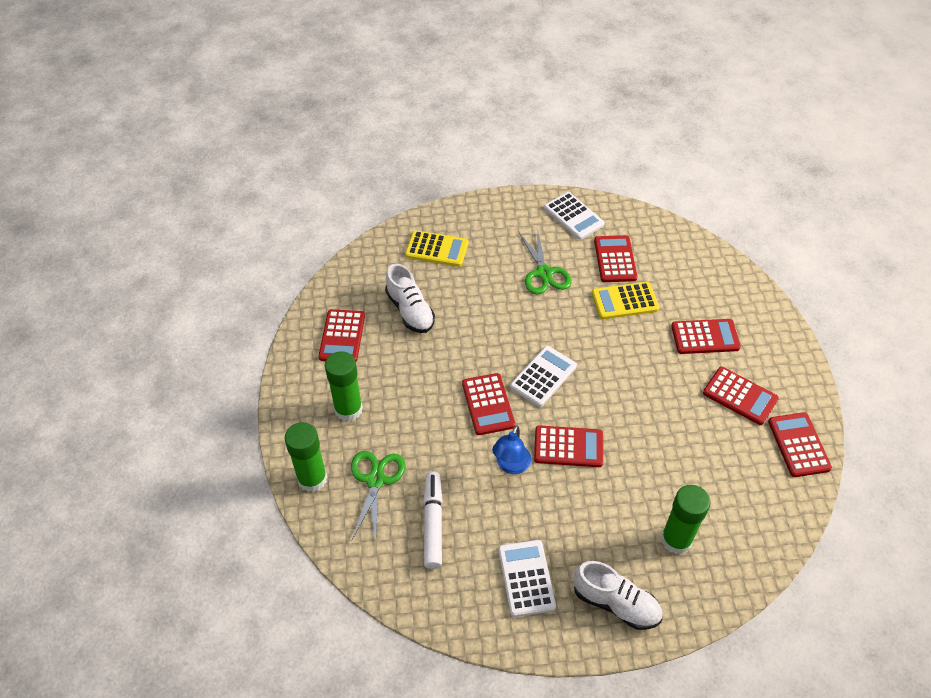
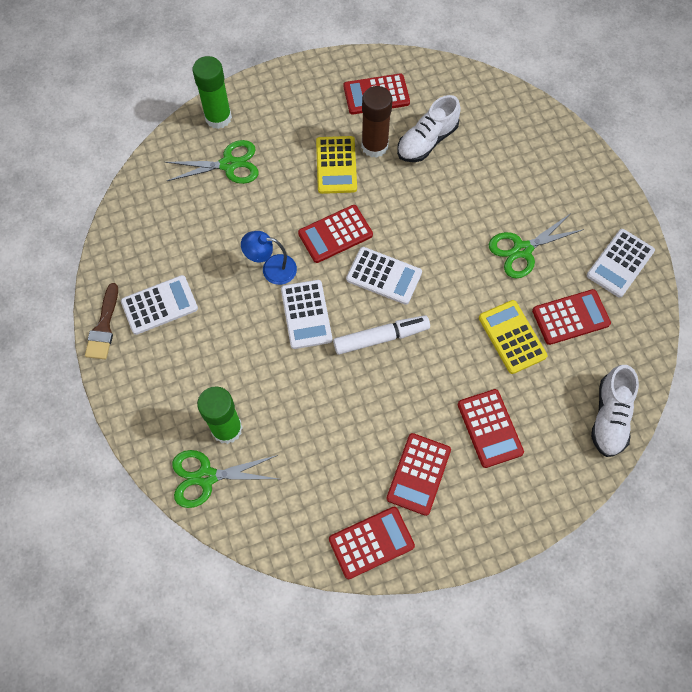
camera: 75 degrees right, 15 degrees up
(348, 409) = (296, 123): green glue stick -> none
(400, 351) = (374, 146): none -> brown glue stick
(433, 523) = (197, 219): white marker -> white marker (381, 338)
(437, 249) = (516, 143): yellow calculator -> yellow calculator (336, 165)
(539, 640) = (104, 327): none -> brown brush
(568, 447) = (306, 314): red calculator -> white calculator
(616, 603) = (150, 384): white shoe -> white shoe (609, 417)
(724, 567) = (206, 477): none -> green scissors

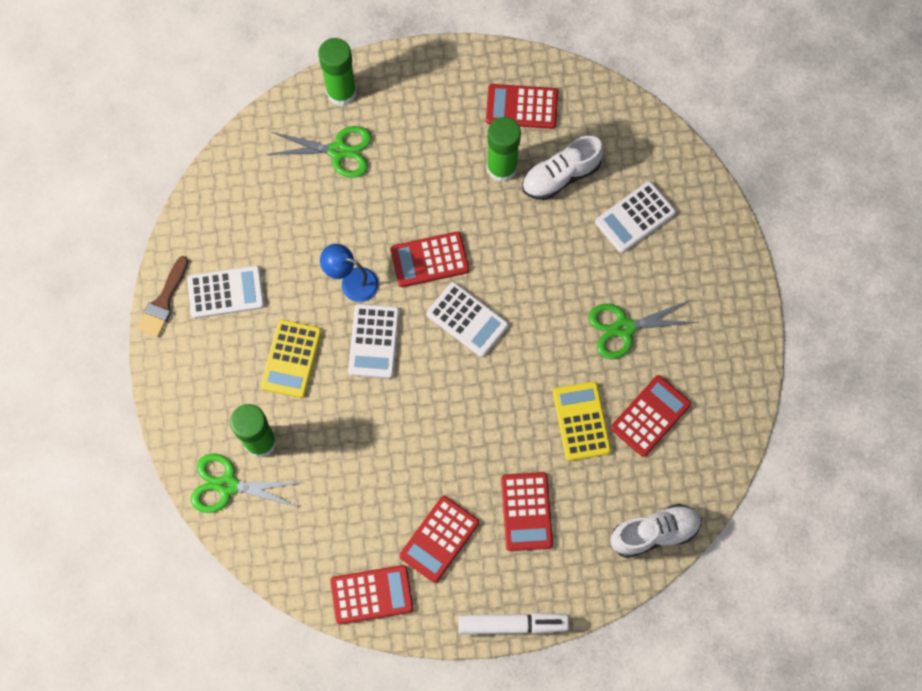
camera: 15 degrees right, 5 degrees up
(336, 165) = (453, 180): yellow calculator -> yellow calculator (291, 359)
(374, 146) = (501, 168): brown glue stick -> green glue stick
(381, 338) = (444, 386): white marker -> white marker (512, 624)
(570, 317) = (650, 416): red calculator -> red calculator turned 45 degrees counterclockwise
(609, 417) = (654, 533): white shoe -> white shoe turned 135 degrees counterclockwise
(620, 263) = (724, 370): white calculator -> white calculator (635, 217)

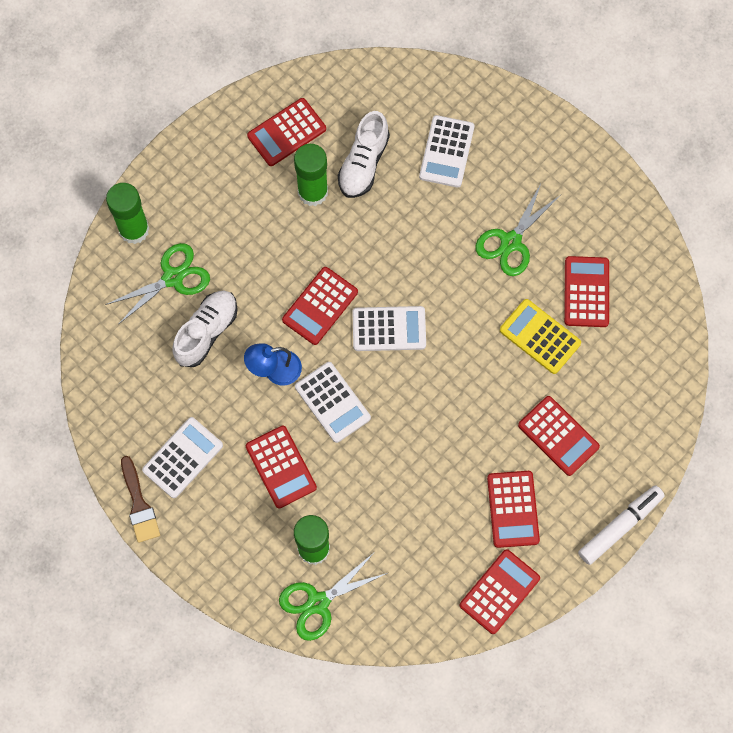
camera: 40 degrees left, 0 degrees up
(291, 359) = (281, 467): yellow calculator -> red calculator
(654, 533) = (662, 375): white shoe -> white shoe (206, 332)

